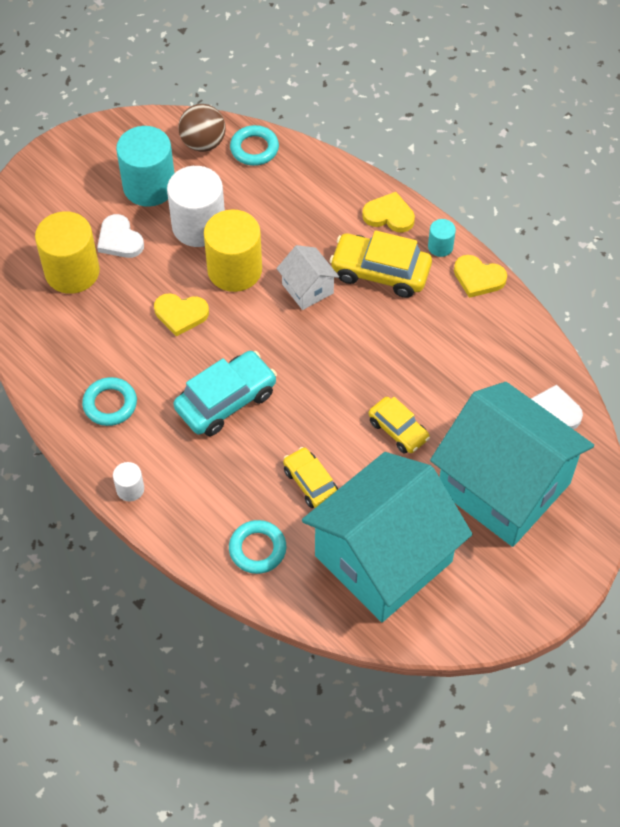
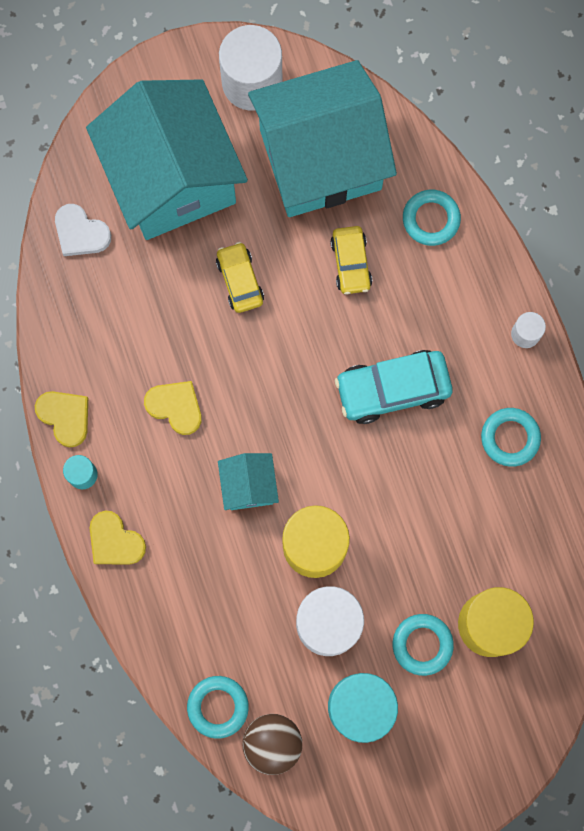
camera: 155 degrees left, 20 degrees up
(119, 240) = (422, 644): white heart -> turquoise ring
(181, 314) = (395, 514): yellow heart -> yellow heart (175, 407)
(307, 289) = (249, 486): white house -> turquoise house
(380, 272) = (162, 471): yellow car -> none
(483, 600) = (252, 82): none -> white cylinder

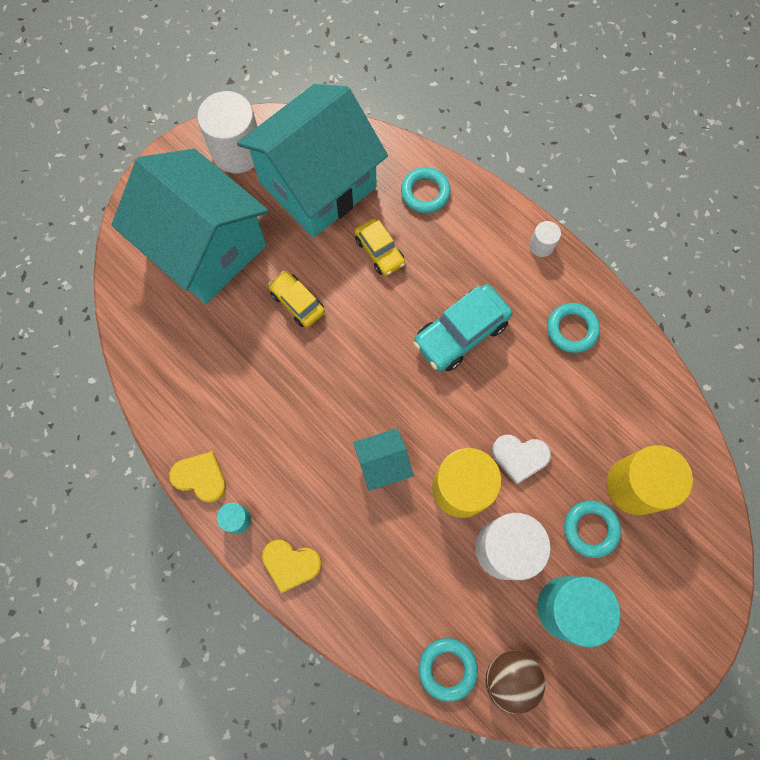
camera: 25 degrees left, 5 degrees down
(81, 233) = (149, 321): white heart -> white heart (519, 457)
(175, 407) = (291, 426): yellow heart -> none
(249, 486) = (382, 463): turquoise house -> turquoise house turned 75 degrees counterclockwise

